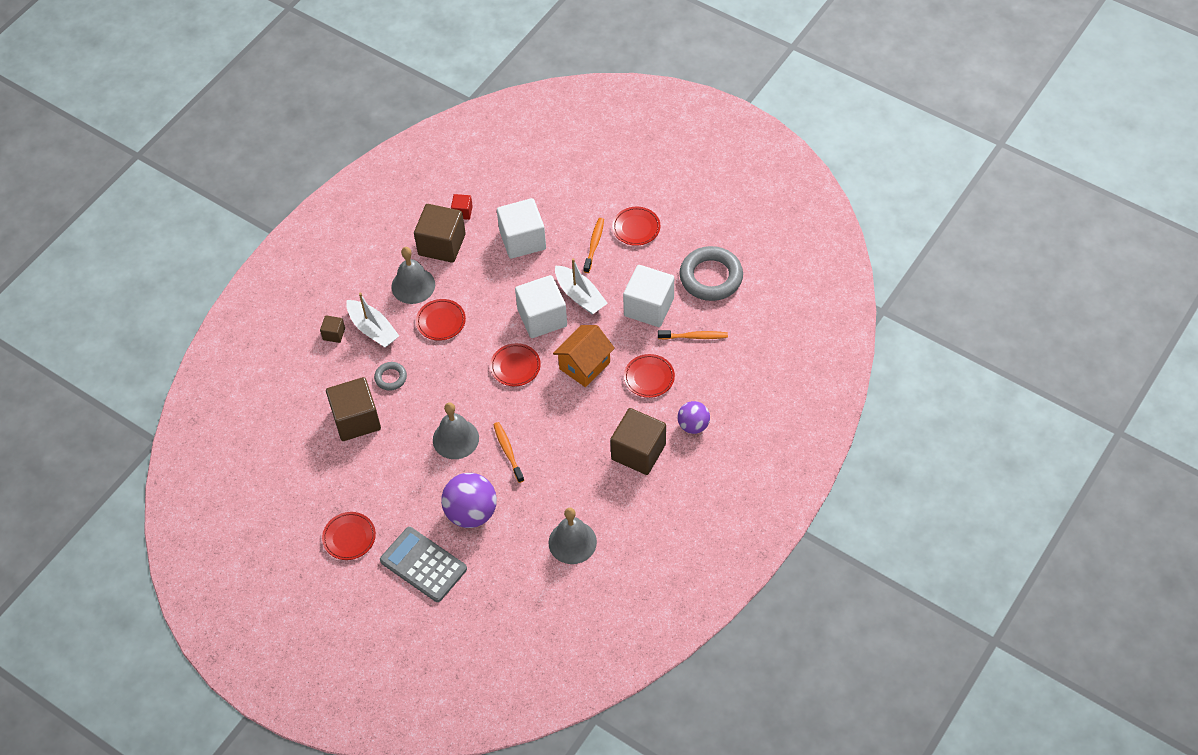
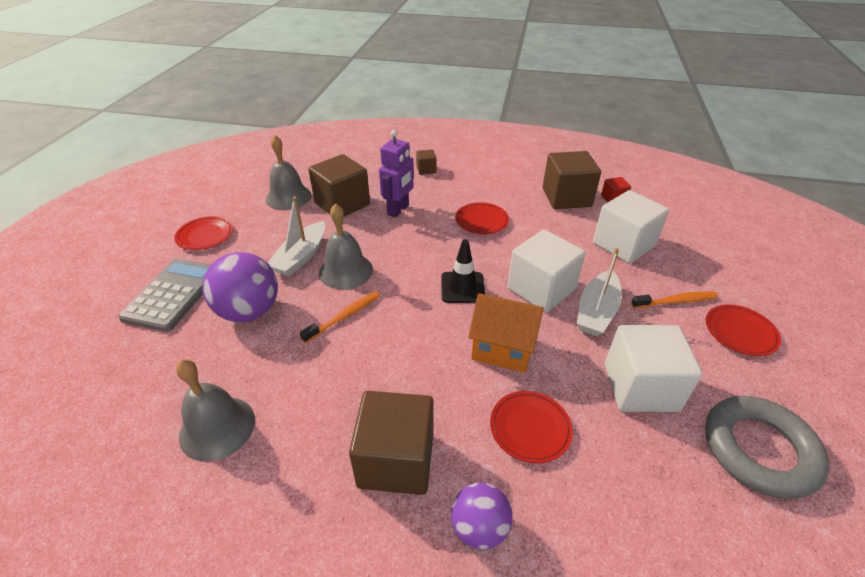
camera: 65 degrees right, 15 degrees down
(373, 329) = (444, 187): white boat -> white boat (301, 257)
(391, 378) = (398, 210): grey ring -> purple robot
(413, 285) = (508, 194): grey bell -> grey bell (288, 197)
(515, 366) = (462, 287): red plate -> black traffic cone
(694, 336) = (640, 465): orange toothbrush -> none

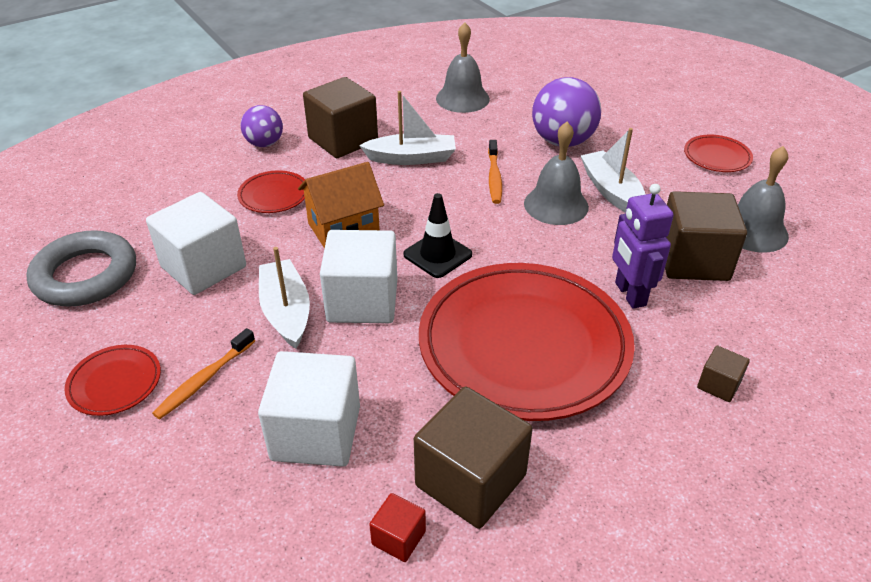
camera: 135 degrees right, 0 degrees up
(173, 294) = (631, 119): grey calculator -> none
(370, 382) = (412, 158): none -> white boat
(481, 221) = (524, 345): red plate -> red plate, size x2.42

